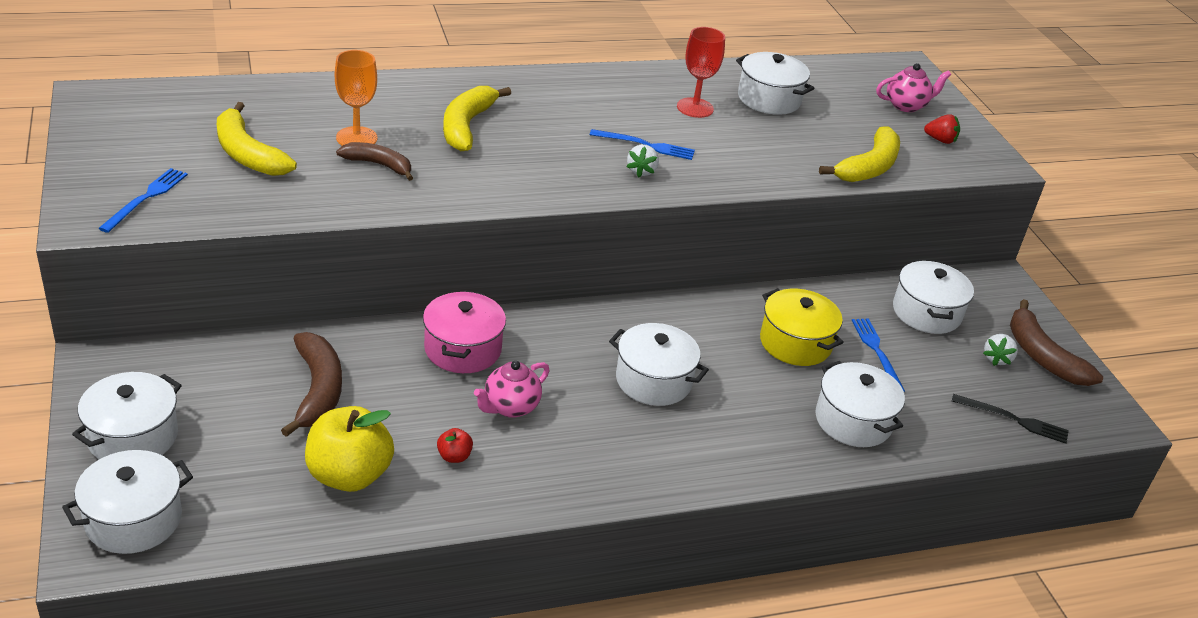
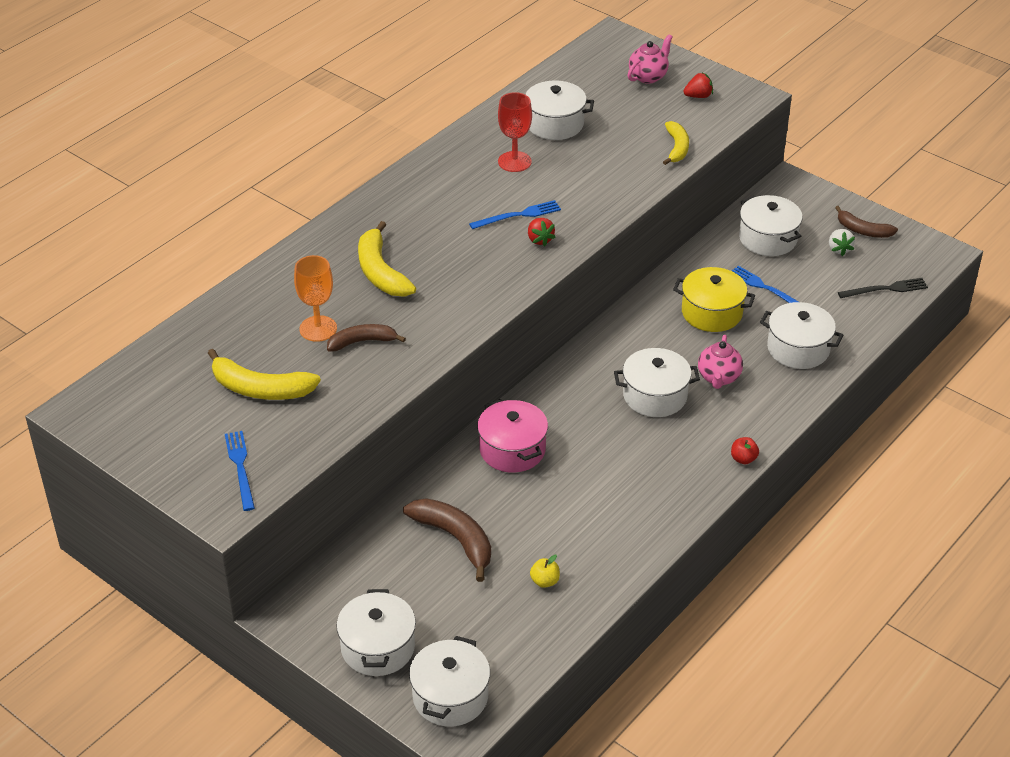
camera: 30 degrees left, 5 degrees up
(349, 475) = (545, 581): yellow apple -> yellow apple, size x0.42
(454, 456) = (593, 527): red apple -> red apple (743, 459)
(510, 407) = (589, 471): pink teapot -> pink teapot (718, 378)
(641, 171) = (539, 240): white strawberry -> red strawberry
(869, 167) = (677, 148): yellow banana -> yellow banana, size x0.66
(1042, 356) = (863, 230): brown banana -> brown banana, size x0.66

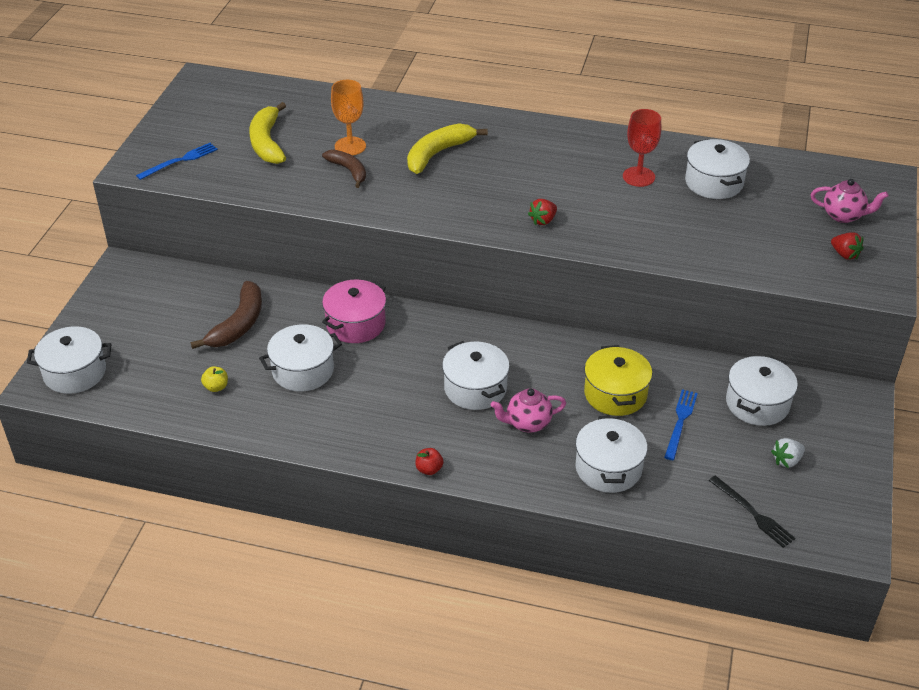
camera: 65 degrees right, 0 degrees up
(378, 647) = (109, 320): white pot -> white pot (303, 370)
(518, 215) = (566, 200): blue fork -> none
(677, 148) = (748, 263): yellow banana -> none
(863, 230) = (834, 472): brown banana -> none

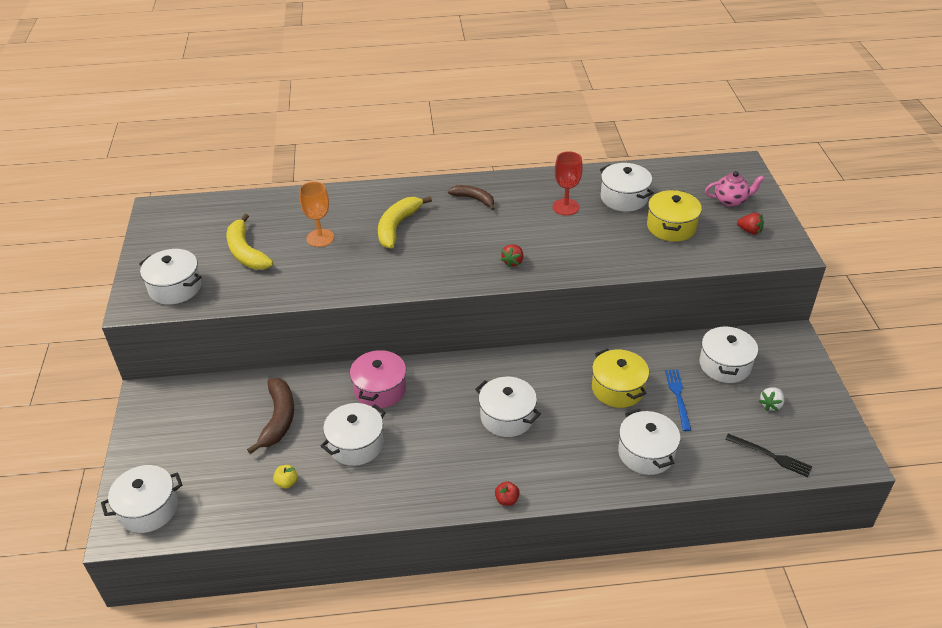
camera: 20 degrees left, 0 degrees up
(180, 161) = (175, 288): blue fork -> white pot
(349, 171) = (330, 259): brown banana -> brown banana (474, 199)
(527, 423) = (564, 434): pink teapot -> none
(751, 227) = (671, 227): none -> yellow pot

